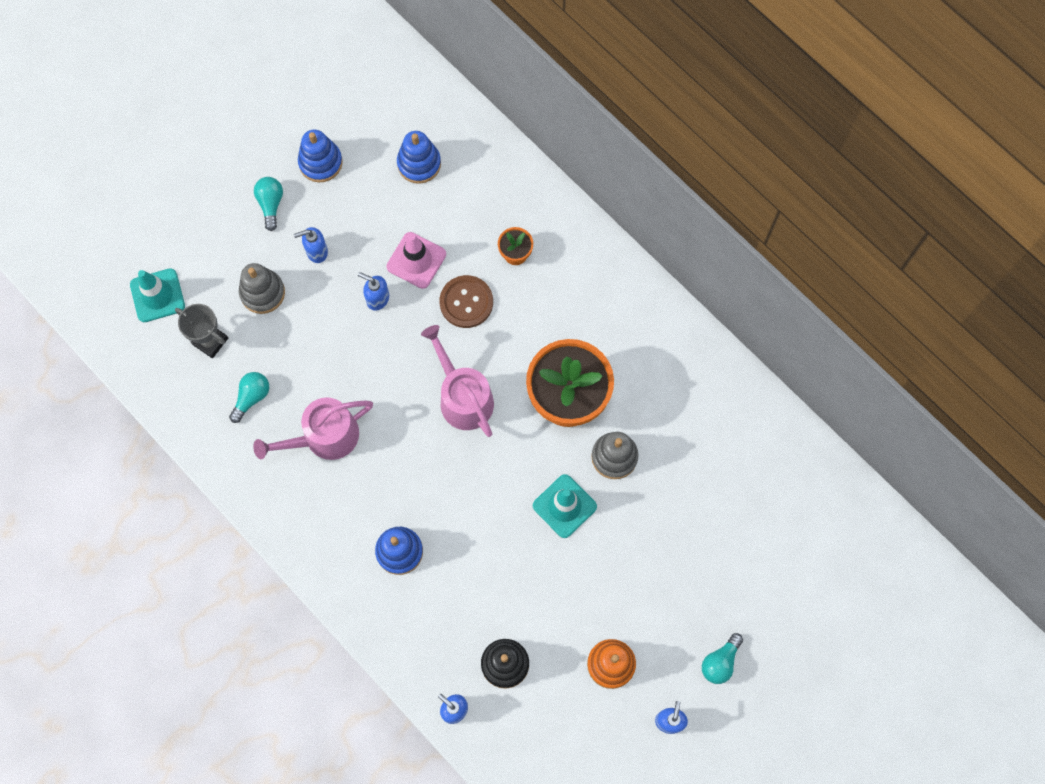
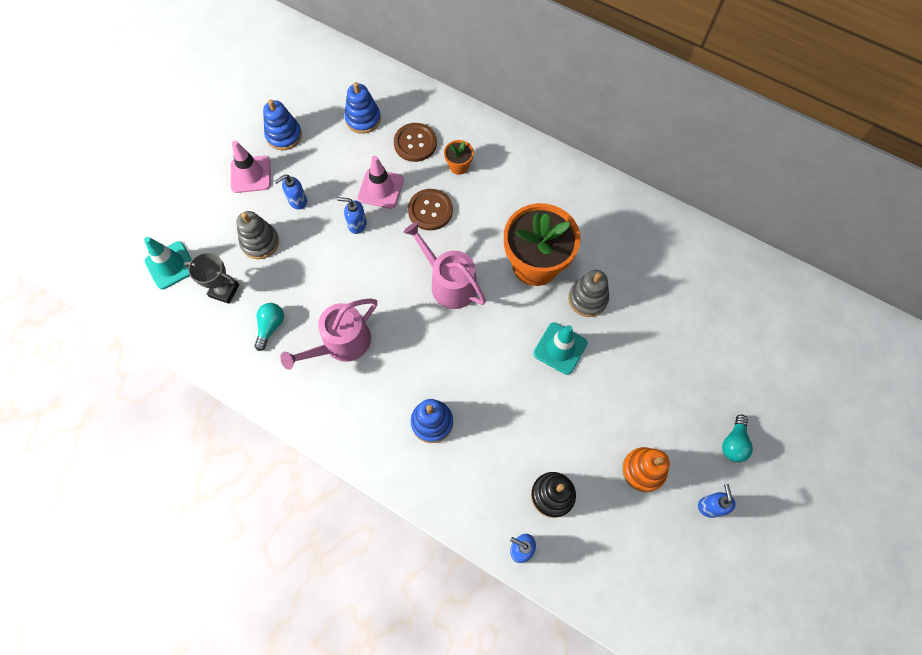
camera: 15 degrees left, 5 degrees down
(271, 204) = (251, 174): turquoise light bulb -> pink traffic cone
(472, 211) = (415, 143): none -> brown button

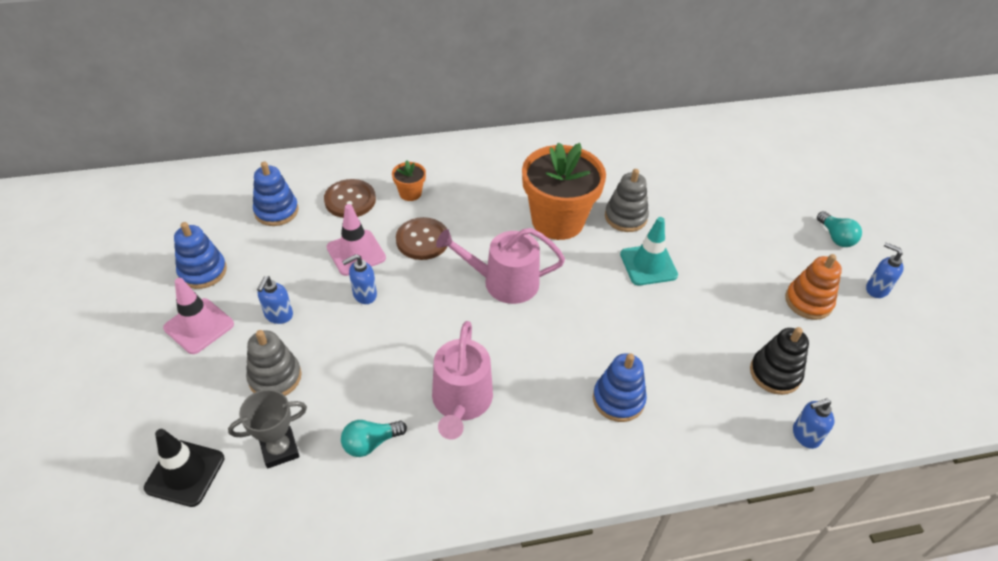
camera: 45 degrees left, 20 degrees down
(171, 265) = (185, 473): turquoise traffic cone -> black traffic cone
(270, 327) = (370, 443): turquoise light bulb -> turquoise light bulb turned 90 degrees counterclockwise

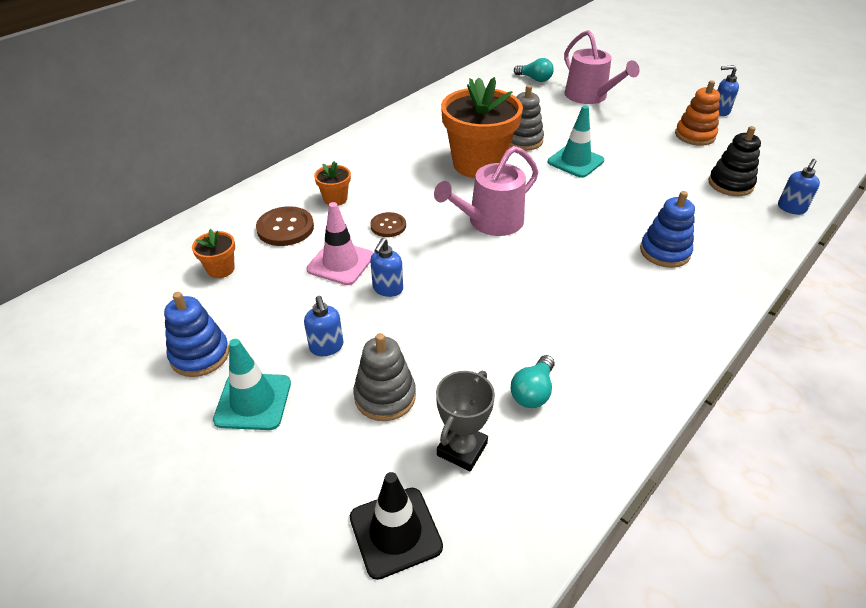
camera: 35 degrees left, 5 degrees down
(199, 326) = (253, 401): pink traffic cone -> turquoise traffic cone
(276, 211) = (221, 269): blue stacking toy -> orange flower pot
(422, 240) = (388, 226): brown button -> brown button, size x0.63
(461, 401) = (563, 318): pink watering can -> pink watering can (589, 96)
(835, 237) = (662, 94): turquoise light bulb -> turquoise light bulb (535, 79)

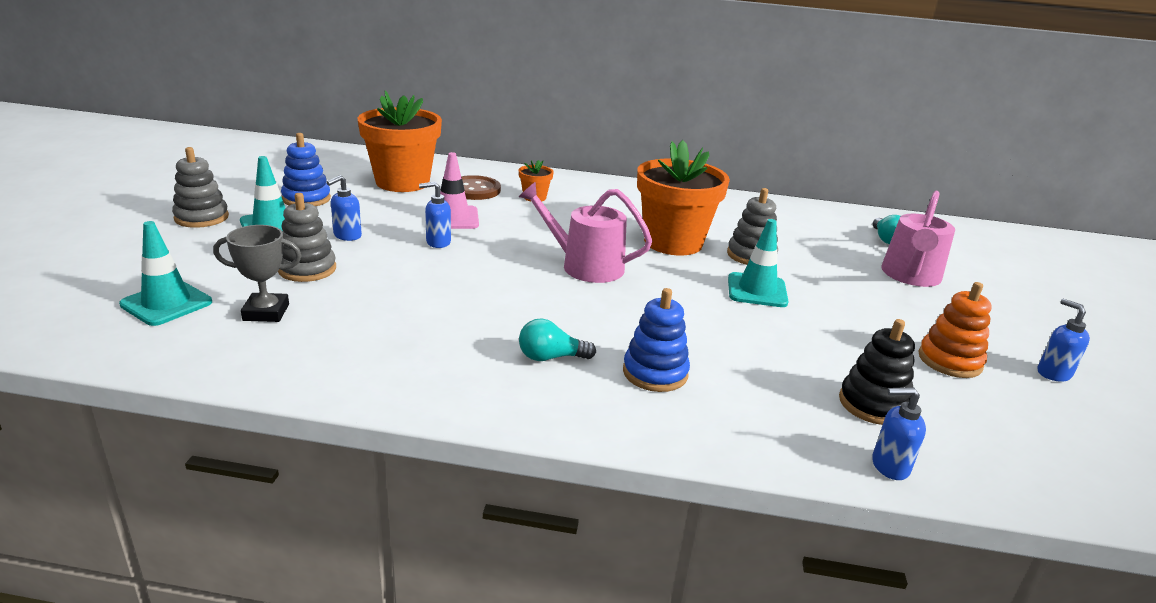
camera: 55 degrees right, 15 degrees down
(176, 462) = (201, 217): none -> grey stacking toy
(221, 269) = (402, 182): orange flower pot -> orange flower pot, size x2.32
(388, 226) = (523, 224): brown button -> none
(395, 532) = (166, 303): black traffic cone -> turquoise traffic cone
(533, 392) = (357, 332): turquoise light bulb -> turquoise light bulb (550, 357)

